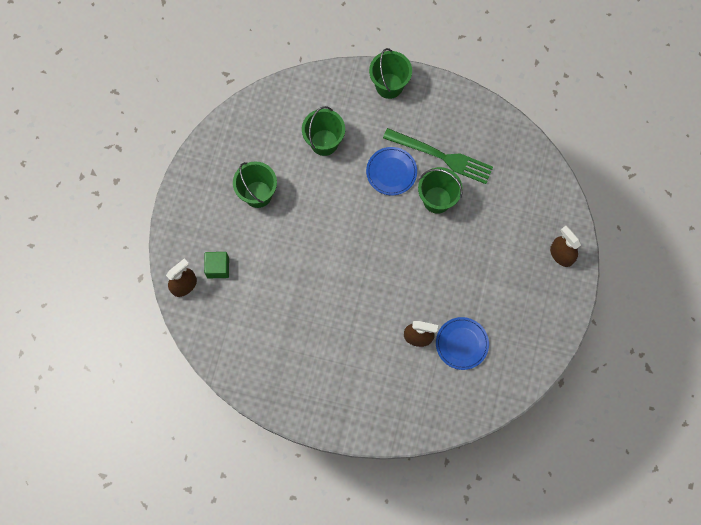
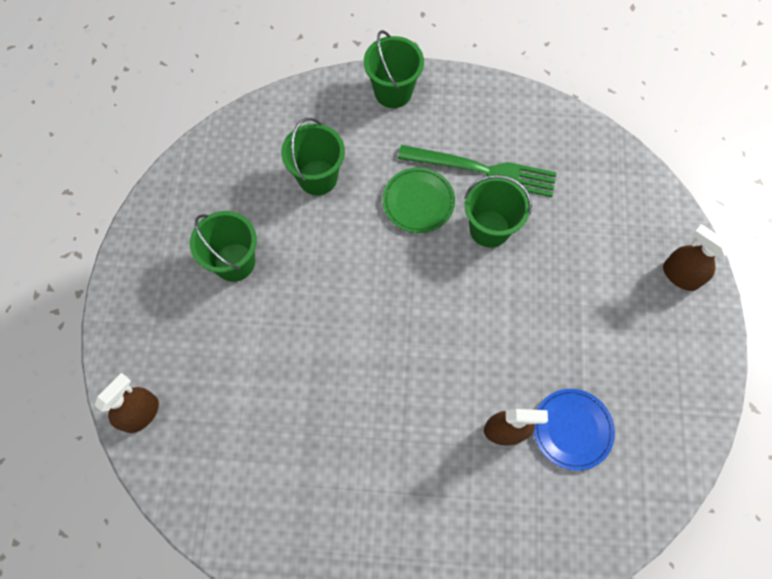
camera: 10 degrees left, 5 degrees down
(218, 267) = (189, 378): green cube -> none
(391, 172) = (418, 202): blue plate -> green plate

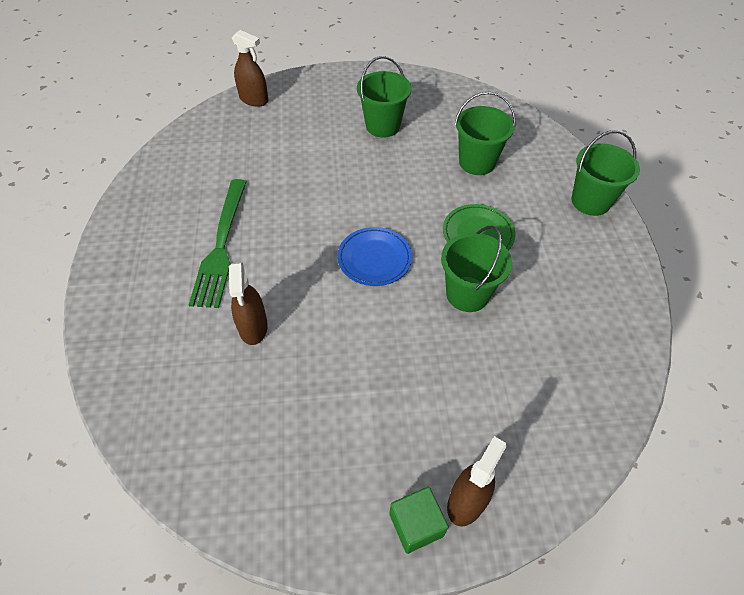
camera: 80 degrees right, 15 degrees down
(483, 170) = (533, 282): green fork -> green fork (221, 245)
(572, 429) = (258, 387): blue plate -> blue plate (374, 259)
(697, 315) = (416, 525): none -> green cube

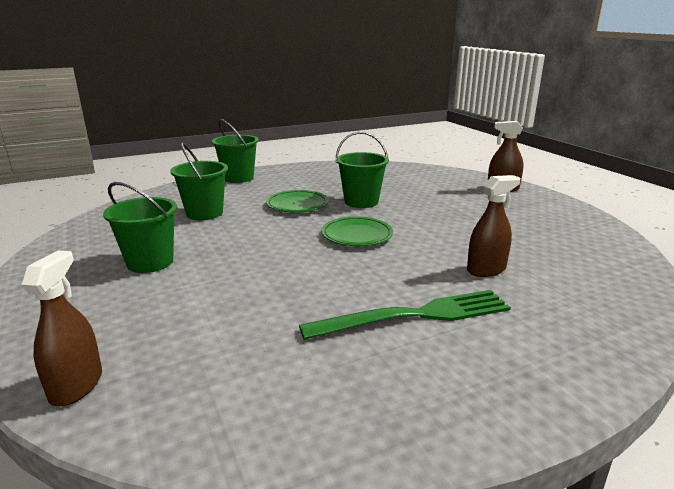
camera: 110 degrees left, 30 degrees down
(374, 259) = (357, 235): blue plate -> green plate
(416, 525) = (534, 196): green cube -> none

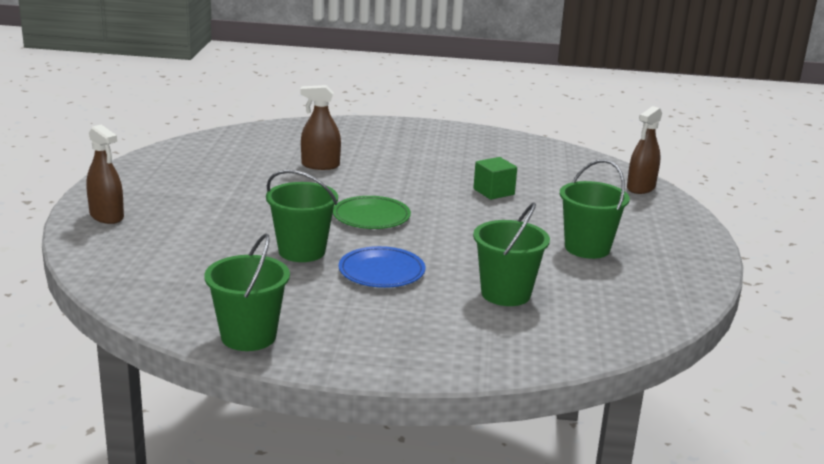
camera: 150 degrees left, 0 degrees up
(238, 178) = (407, 357): green bucket -> green bucket (248, 336)
(281, 298) = (493, 192): none -> green cube
(297, 204) = (381, 271): green plate -> blue plate
(415, 316) = (417, 161): green fork -> none

